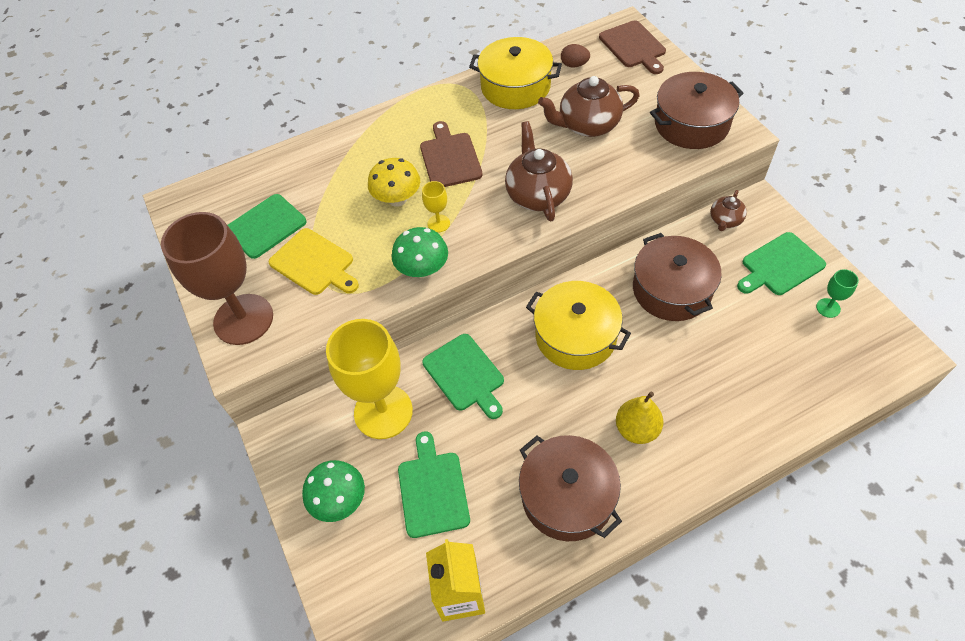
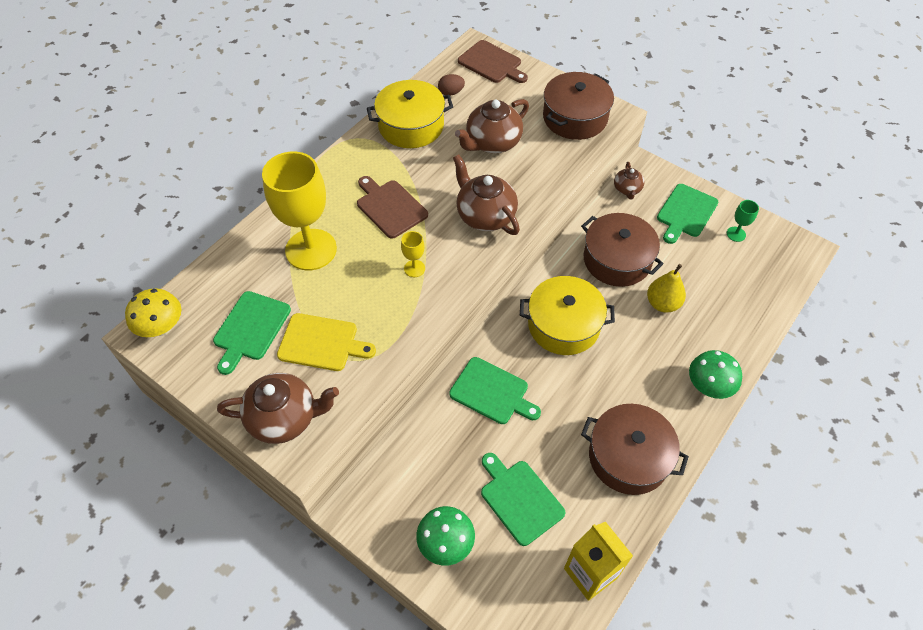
camera: 30 degrees left, 0 degrees up
(243, 319) = (285, 418): brown goblet -> brown teapot
(383, 412) = (440, 452): yellow goblet -> yellow goblet (311, 249)
(397, 199) = (364, 259): yellow mushroom -> yellow mushroom (162, 327)
(423, 269) = (424, 313): green mushroom -> green mushroom (708, 386)
(637, 429) = (651, 382): yellow pear -> yellow pear (662, 303)

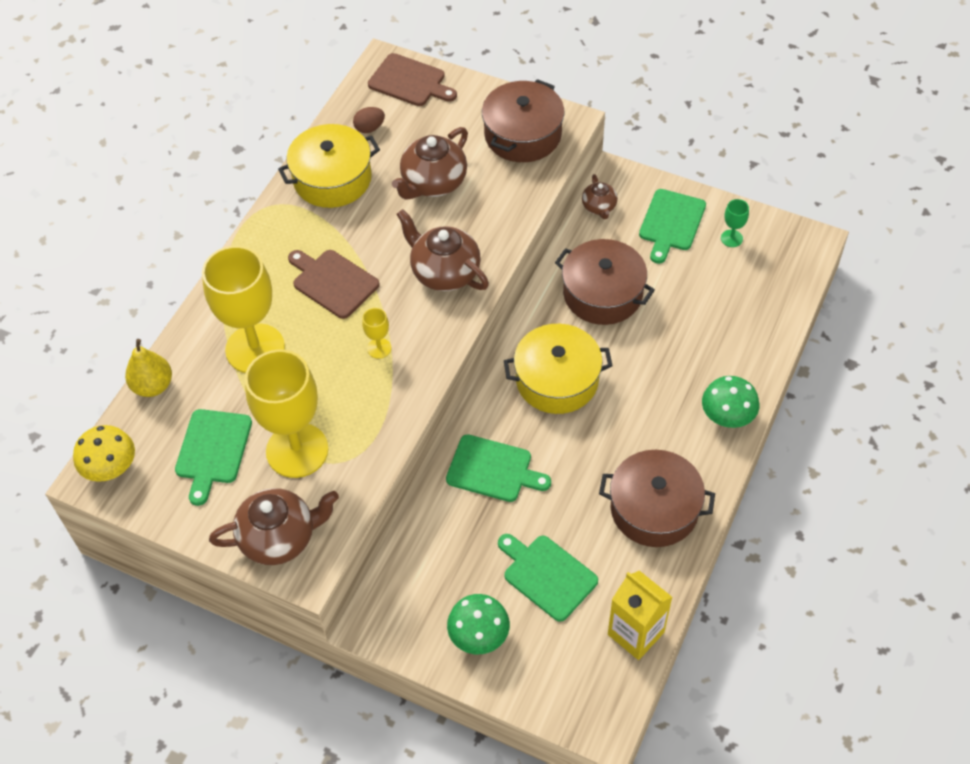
camera: 10 degrees left, 0 degrees up
(321, 343) = (297, 450): yellow cutting board -> yellow goblet
(662, 303) = (662, 335): yellow pear -> yellow pear (153, 386)

